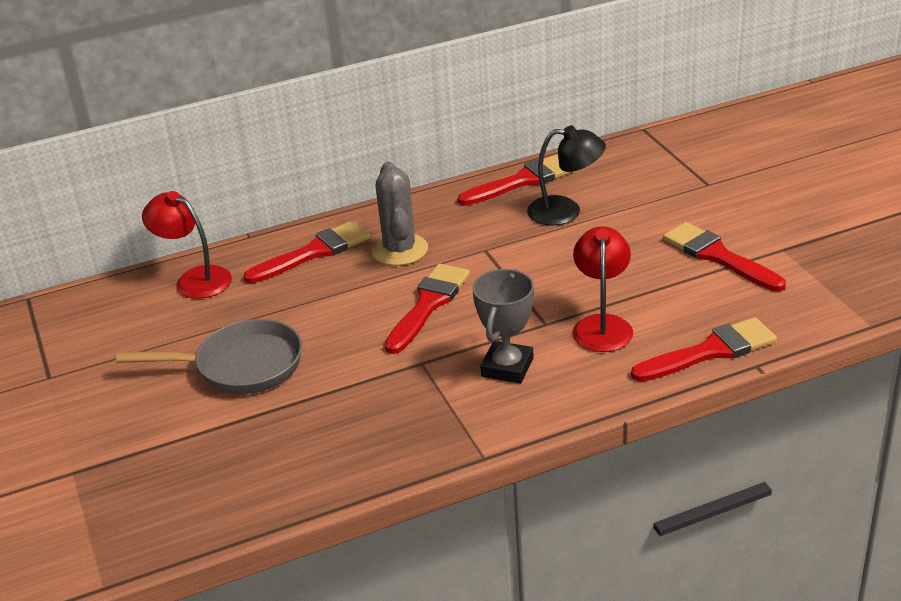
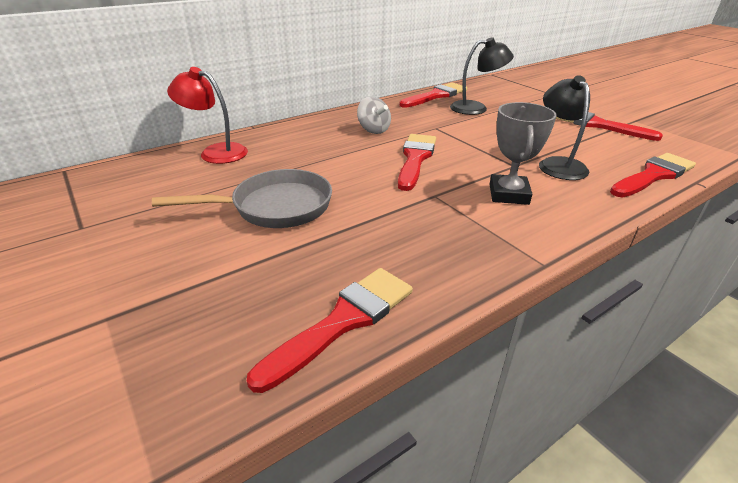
camera: 15 degrees left, 0 degrees up
(314, 252) = (309, 133): red brush -> red brush (343, 321)
(399, 250) = (373, 130): grey cactus -> grey spinning top
(602, 325) = (558, 164): red lamp -> black lamp

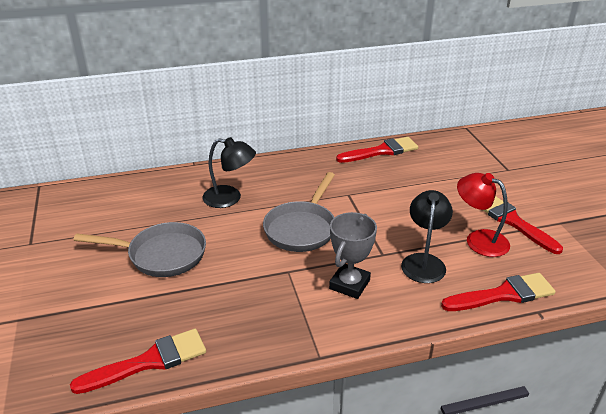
camera: 20 degrees right, 0 degrees up
(216, 152) = (150, 188): red lamp -> red lamp (479, 239)
(373, 130) = (290, 187): grey spinning top -> none
(415, 159) = (302, 228): red brush -> grey pan
(476, 108) = (407, 175): black lamp -> black lamp (230, 198)

